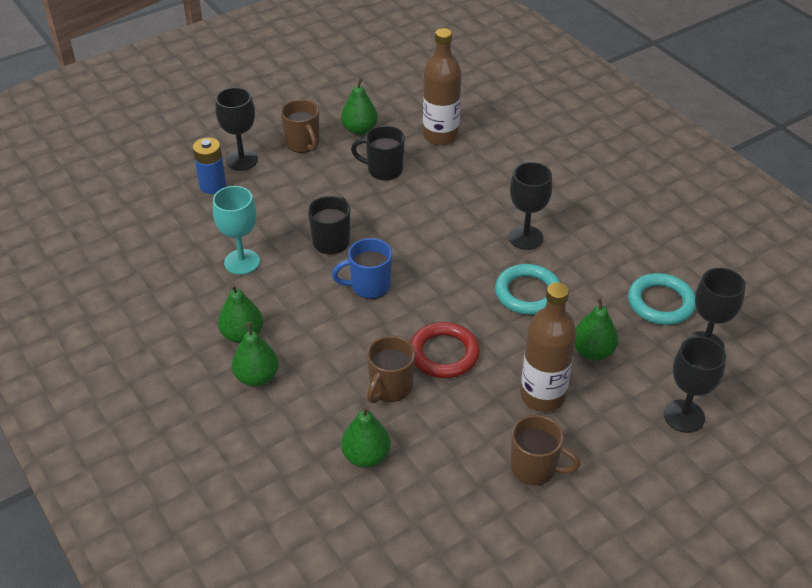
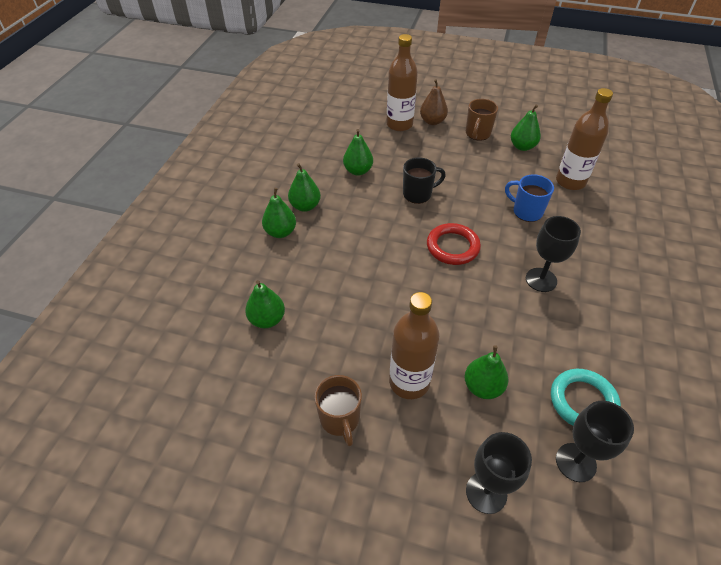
camera: 50 degrees right, 5 degrees up
(213, 185) = (399, 124): blue battery -> brown bottle
(242, 160) = (432, 121): black goblet -> brown pear
(242, 262) = (358, 171): turquoise goblet -> green pear
(369, 286) = (402, 233): blue mug -> blue mug (526, 211)
(383, 170) = (505, 177): black mug -> none
(390, 387) = (332, 295): brown mug -> none
(444, 354) = (388, 304): red ring -> red ring (452, 247)
(528, 293) = (492, 313): turquoise ring -> none

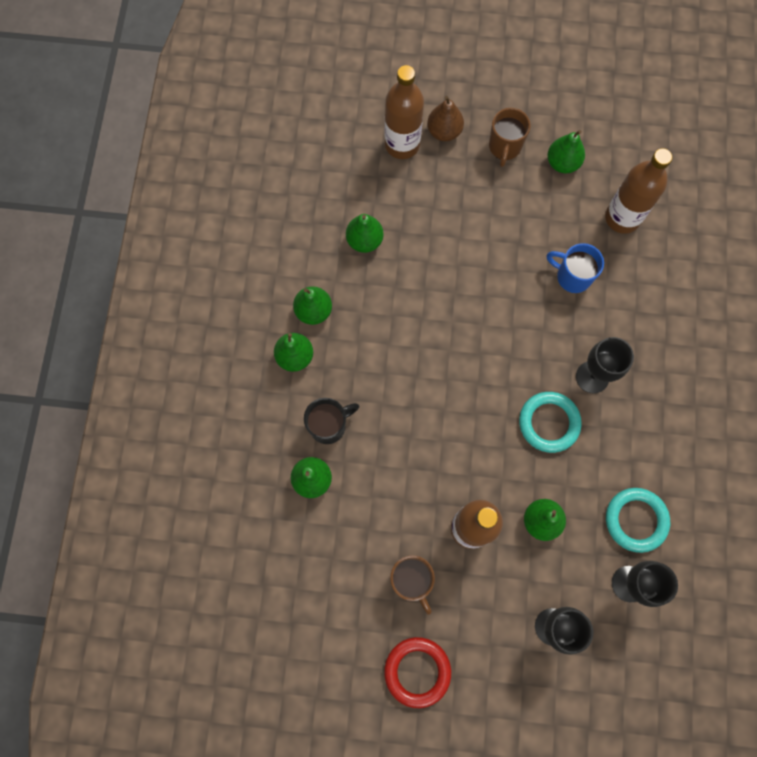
camera: 10 degrees left, 25 degrees up
(418, 194) = (444, 269): black mug -> black mug (329, 426)
(452, 247) = (493, 346): red ring -> red ring (417, 671)
(497, 308) = (549, 423): none -> turquoise ring

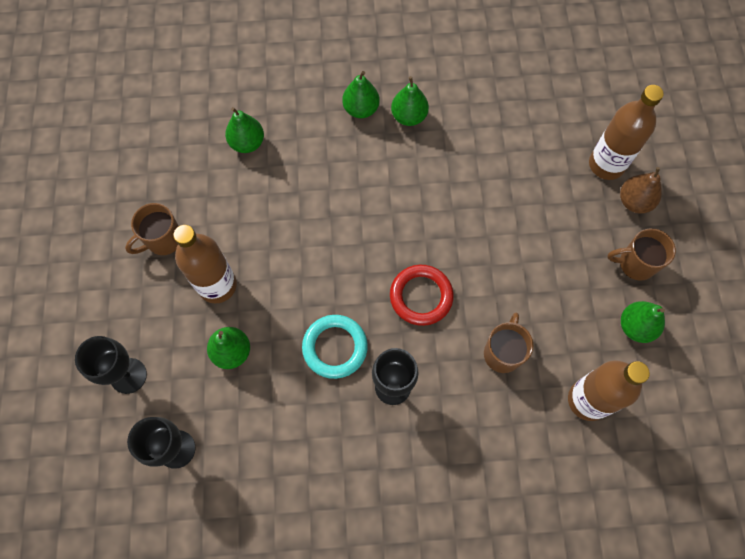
camera: 80 degrees right, 5 degrees down
(329, 426) = (299, 148): black mug -> none
(364, 240) = (491, 147): green pear -> none
(417, 671) = (81, 258): red ring -> red ring (421, 296)
(572, 276) = (502, 353): blue mug -> brown mug
(636, 520) = (243, 449): turquoise ring -> none

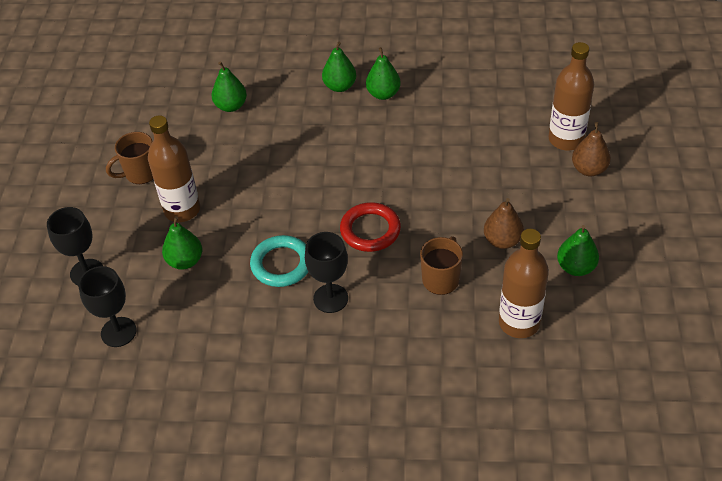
camera: 10 degrees right, 20 degrees down
(558, 299) = (502, 241): none -> brown pear
(635, 264) = (583, 218): brown mug -> none

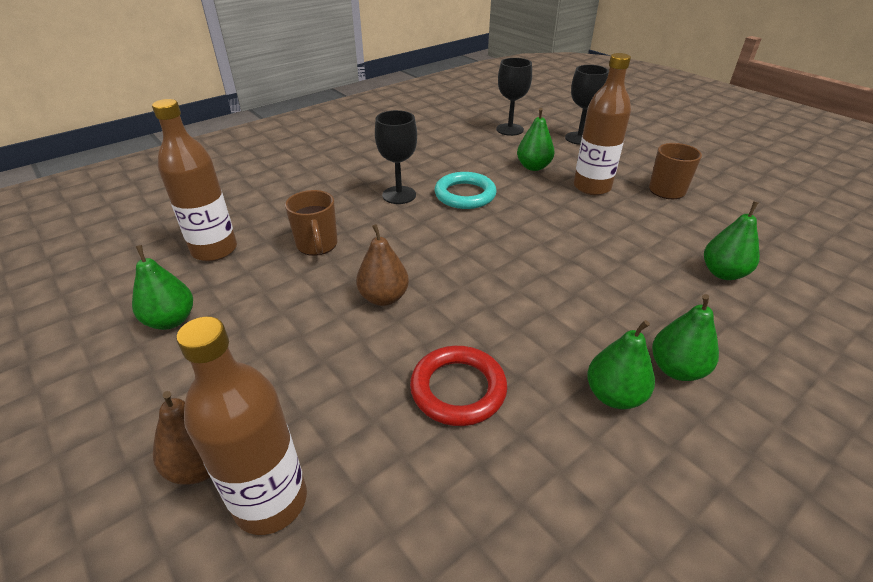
camera: 135 degrees right, 10 degrees down
(370, 230) = (425, 247): red ring -> red ring (458, 389)
(502, 241) = (278, 304): brown pear -> brown pear (384, 297)

